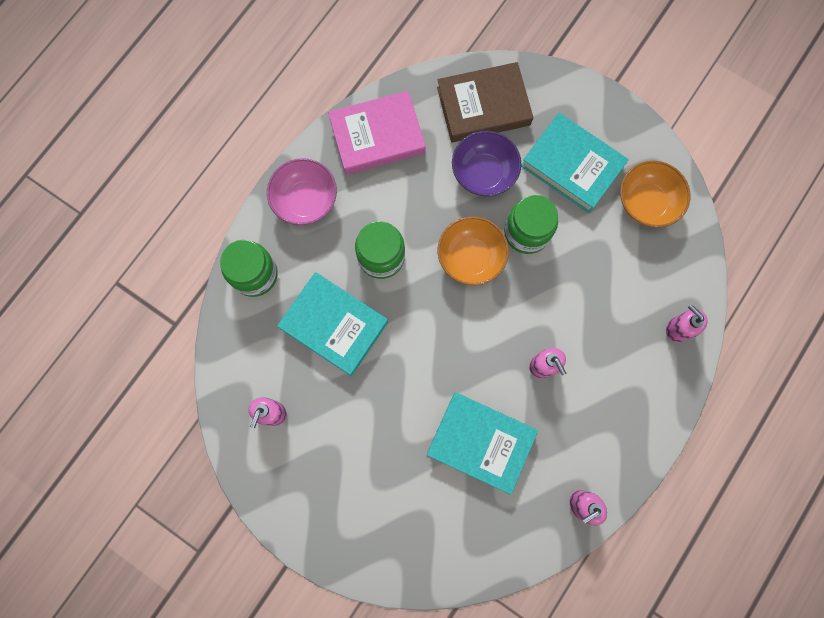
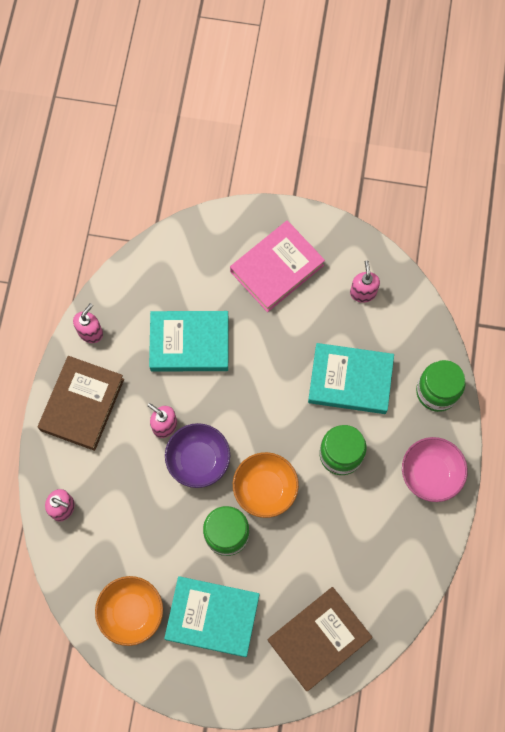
camera: 155 degrees right, 5 degrees down
(377, 136) = (400, 562): pink book -> pink book (277, 268)
(483, 173) = (289, 572): purple bowl -> purple bowl (198, 460)
(621, 427) = (82, 404): none -> brown book

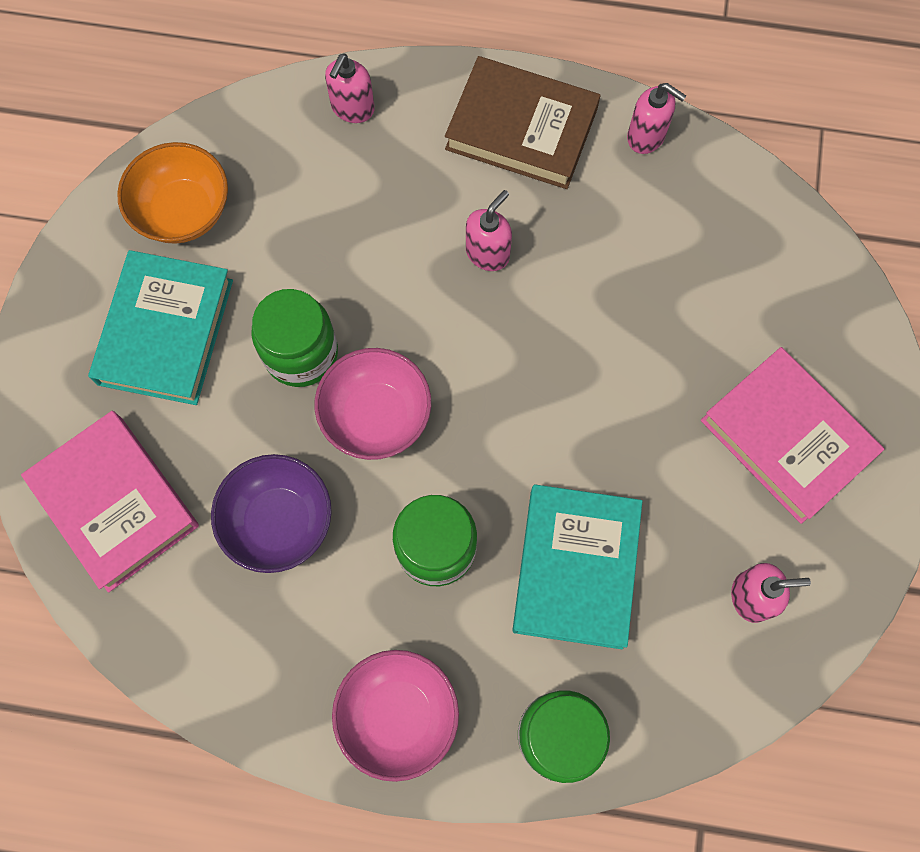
camera: 90 degrees right, 0 degrees up
(189, 343) = (634, 290): turquoise book -> none
(198, 460) = (428, 307): purple bowl -> purple bowl (278, 521)
(265, 489) = (376, 415): orange bowl -> pink bowl
(319, 639) = (115, 503): brown book -> pink book

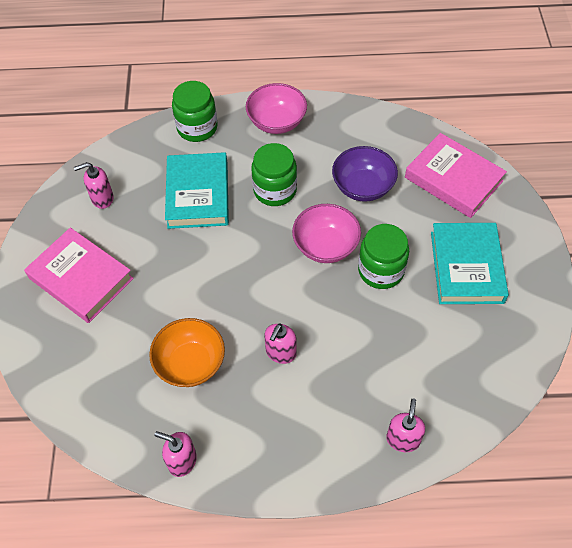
camera: 170 degrees right, 15 degrees down
(183, 211) = (489, 341): orange bowl -> orange bowl (190, 363)
(521, 129) = (275, 448): brown book -> none

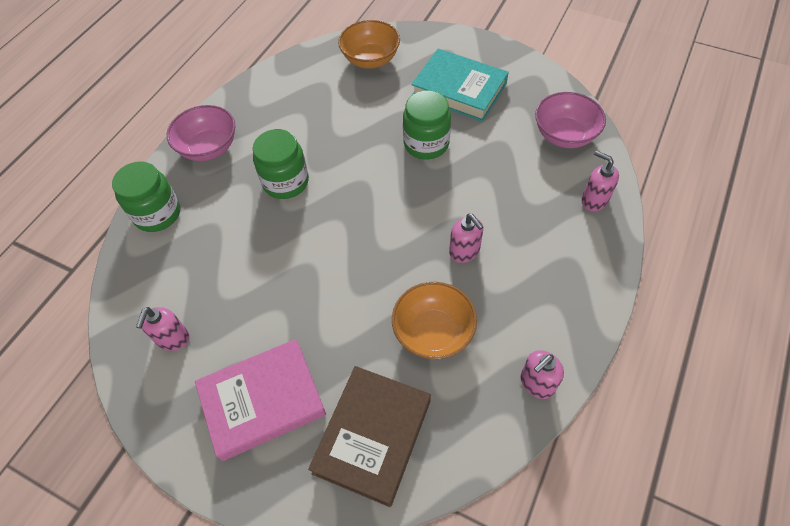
camera: 60 degrees left, 0 degrees up
(85, 361) = (372, 436): none -> brown book
(198, 194) = (240, 246): turquoise book -> none
(325, 246) = (374, 170): pink bowl -> pink bowl (564, 135)
(363, 187) = (332, 118): purple bowl -> none
(453, 179) = (370, 59): pink book -> orange bowl

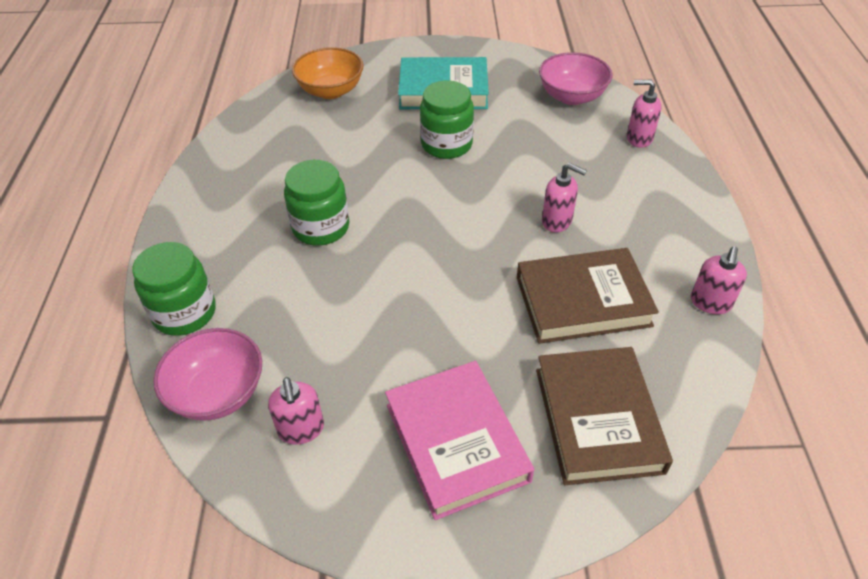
camera: 30 degrees left, 10 degrees down
(209, 148) = (202, 226): pink bowl -> pink bowl (218, 393)
(263, 401) = (456, 442): pink book -> pink book turned 60 degrees counterclockwise
(433, 332) = (582, 301): orange bowl -> brown book

